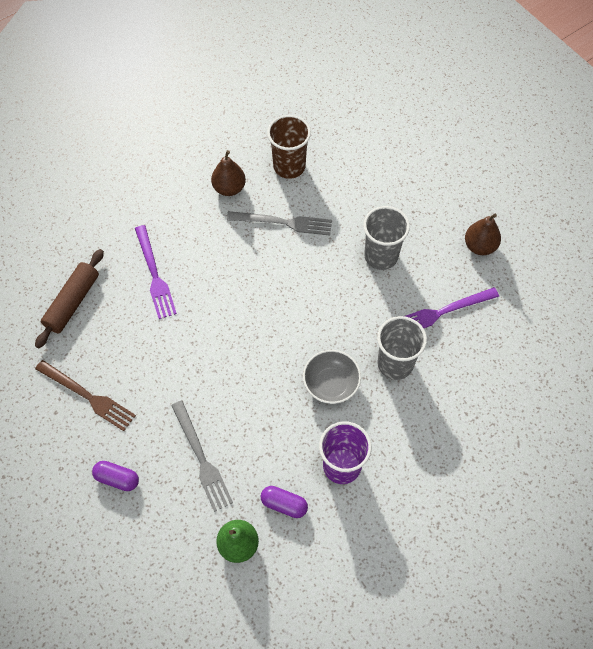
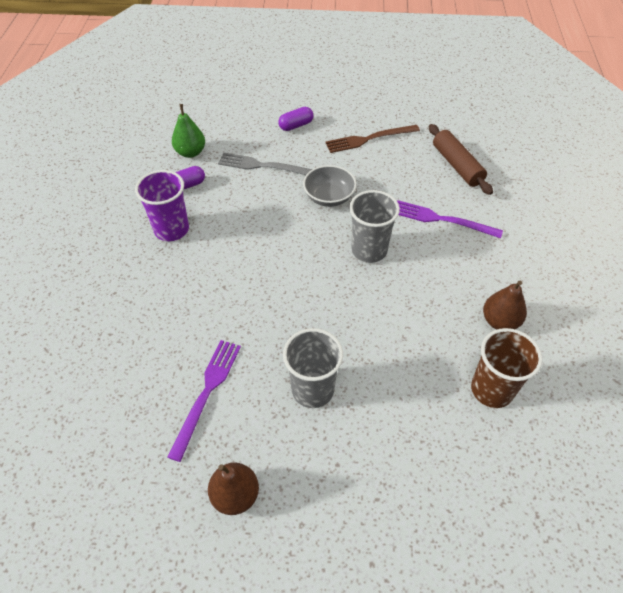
camera: 130 degrees right, 10 degrees down
(283, 223) = (422, 337): grey fork -> none
(331, 384) = (235, 265): grey bowl -> grey bowl (329, 197)
(395, 364) = (203, 318): grey cup -> grey cup (369, 250)

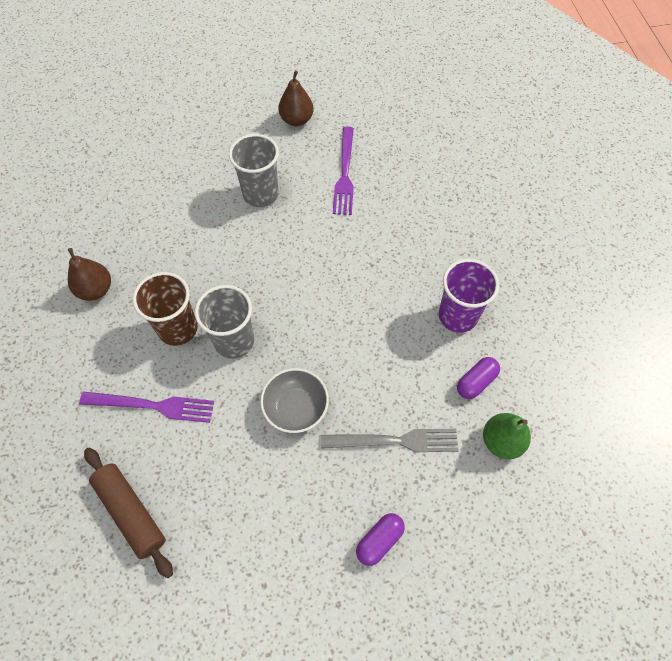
camera: 165 degrees right, 10 degrees up
(369, 139) = (263, 538): brown fork -> none
(492, 389) = (110, 226): brown cup -> brown cup (178, 328)

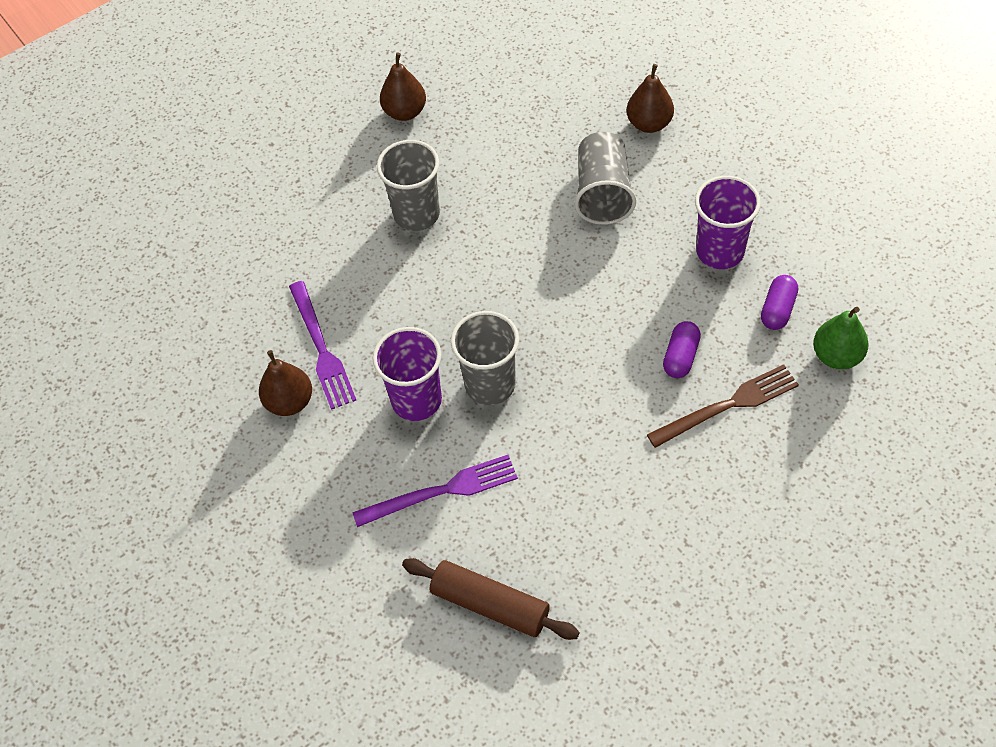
camera: 20 degrees left, 5 degrees down
(178, 328) = (416, 400): brown cup -> purple cup
(296, 407) = (602, 421): grey bowl -> none
(344, 174) = (501, 151): purple fork -> purple fork (321, 348)
(379, 541) = (769, 506): purple capsule -> purple capsule (681, 357)
(395, 441) = (728, 406): grey fork -> brown fork
(397, 234) = (603, 193): none -> grey cup
(460, 197) = (649, 124): none -> brown pear

